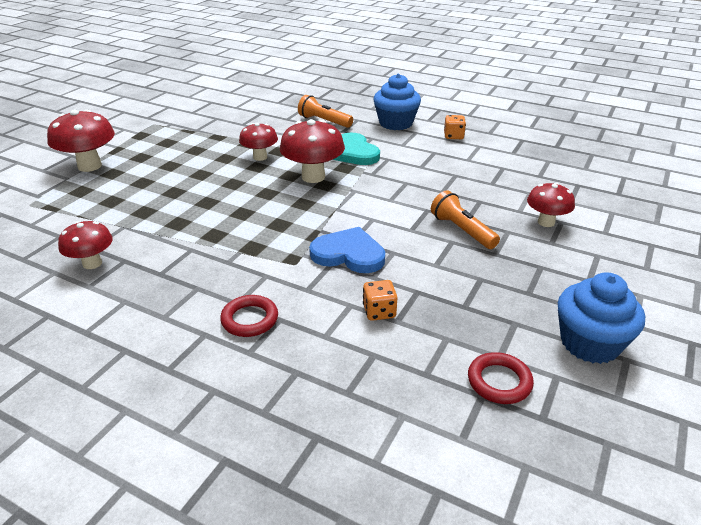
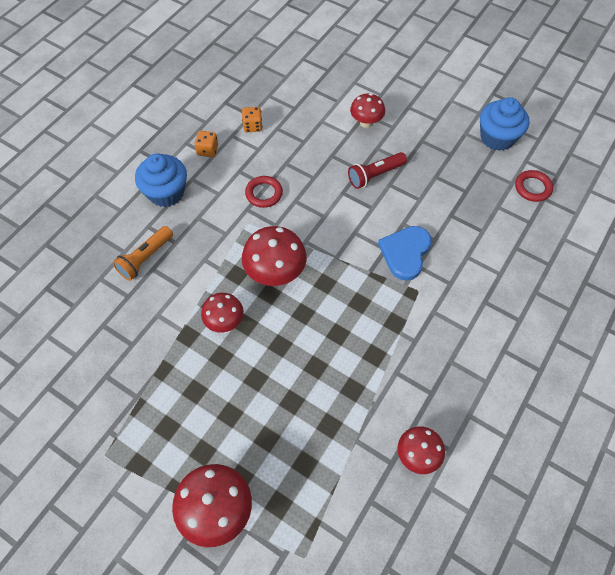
camera: 85 degrees left, 25 degrees up
(250, 319) = (486, 321): red ring -> red ring (264, 193)
(353, 153) = (229, 236): turquoise heart -> none
(379, 311) = (474, 240): orange dice -> orange dice (252, 126)
(462, 231) = (375, 175): orange flashlight -> red flashlight

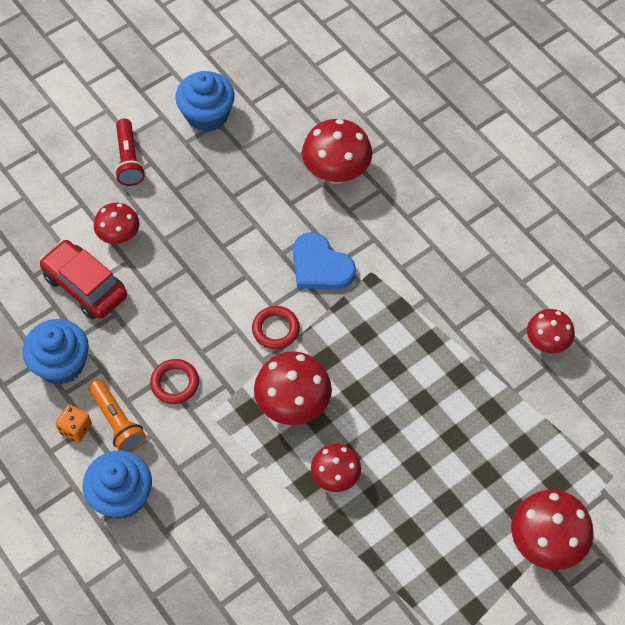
camera: 70 degrees left, 0 degrees up
(145, 258) = (212, 544): orange flashlight -> orange flashlight (117, 422)
(252, 126) = (61, 364): orange dice -> blue cupcake
(317, 118) = (85, 286): none -> red car
(375, 175) = (202, 256): red flashlight -> red flashlight (129, 159)
(497, 237) = (336, 173): none -> red mushroom
(532, 188) = (289, 113): red ring -> red ring (275, 329)

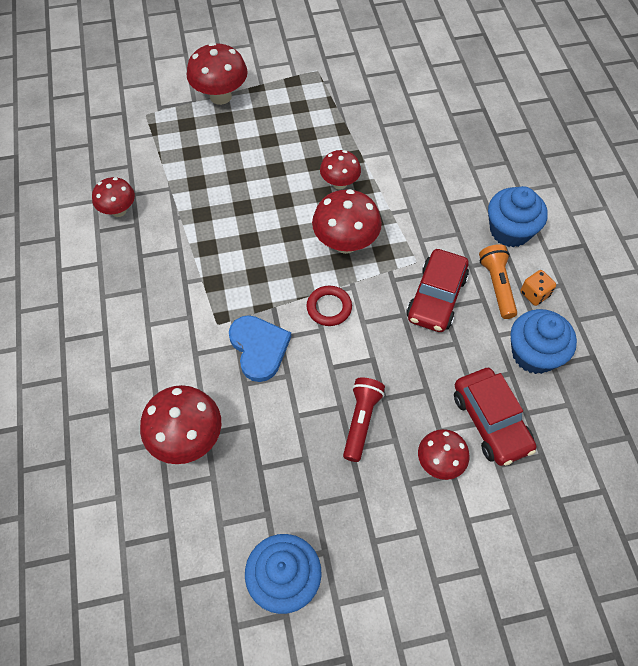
camera: 155 degrees left, 0 degrees up
(129, 159) = (397, 557): red flashlight -> red flashlight (361, 421)
(175, 383) = (436, 297): red ring -> red car

